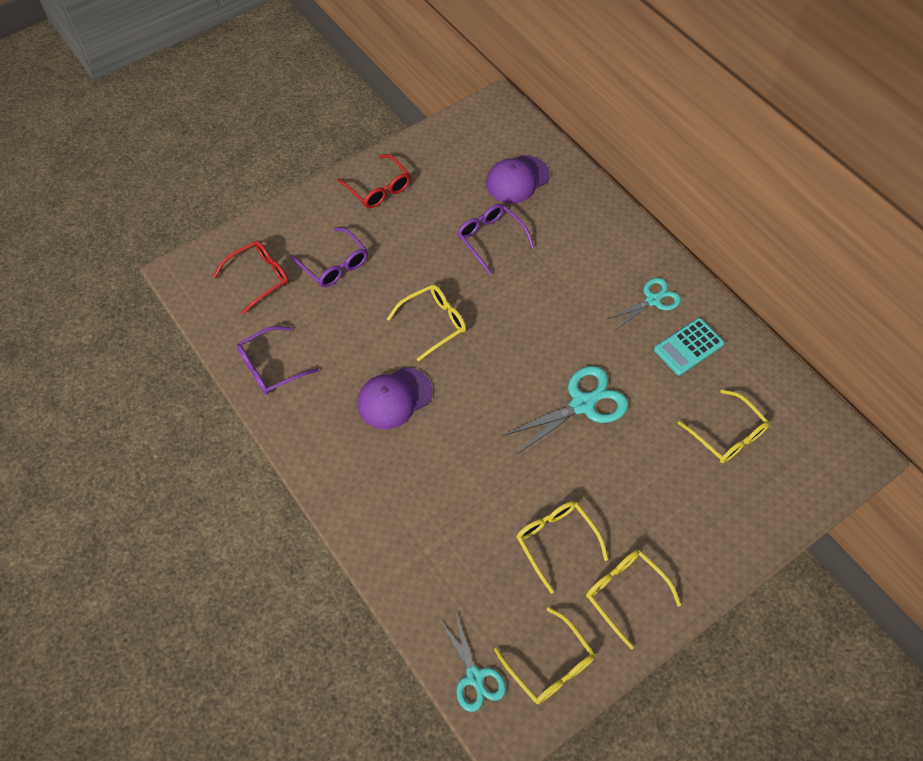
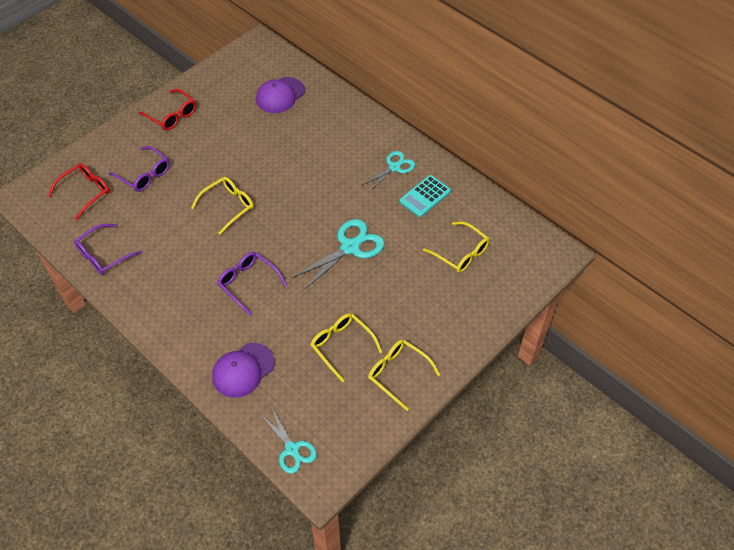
camera: 10 degrees left, 5 degrees down
(394, 398) = (204, 264): purple cap -> purple cap (243, 370)
(490, 239) = (264, 140): purple glasses -> purple glasses (248, 283)
(550, 665) = (348, 432): yellow glasses -> none

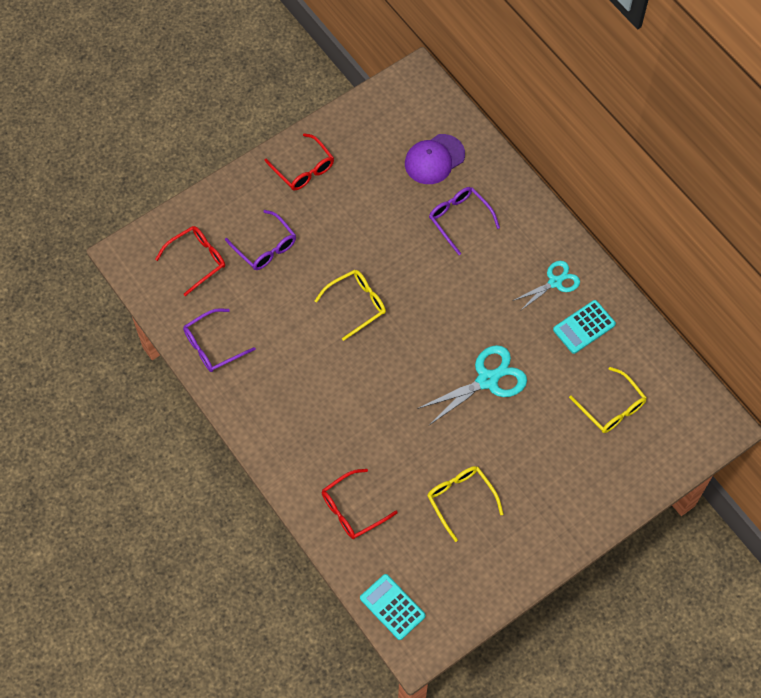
camera: 10 degrees right, 10 degrees up
(243, 370) = (351, 510): purple cap -> red glasses
(248, 283) = (368, 406): purple glasses -> purple glasses (459, 219)
(292, 449) = (392, 607): turquoise scissors -> turquoise calculator
(397, 373) = (515, 541): yellow glasses -> none

